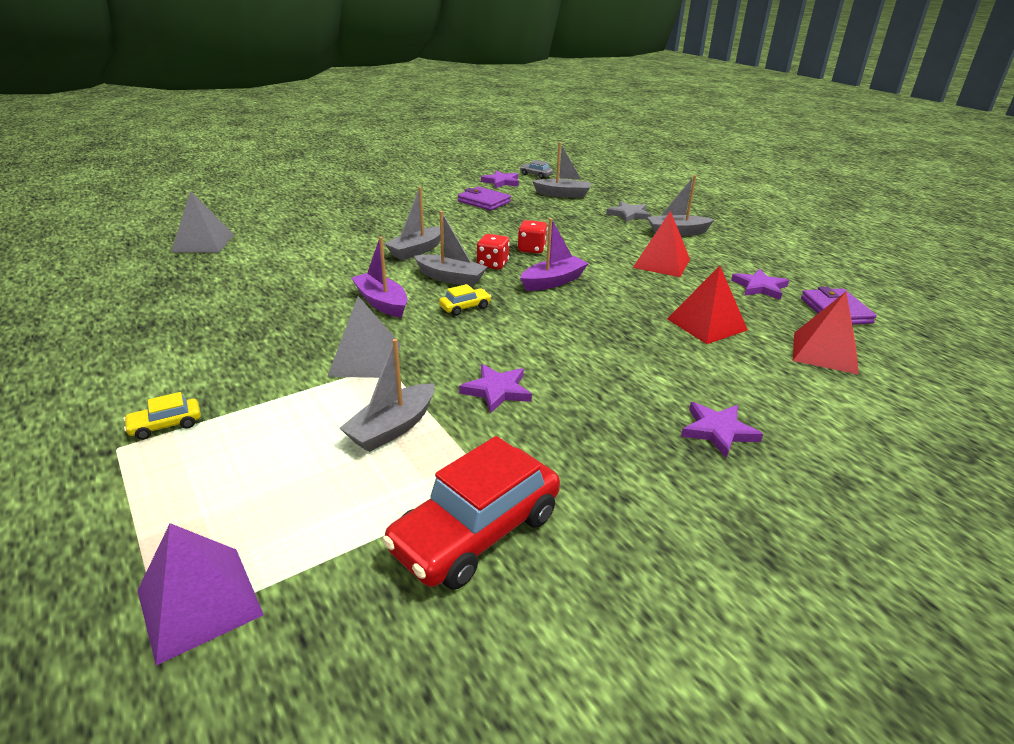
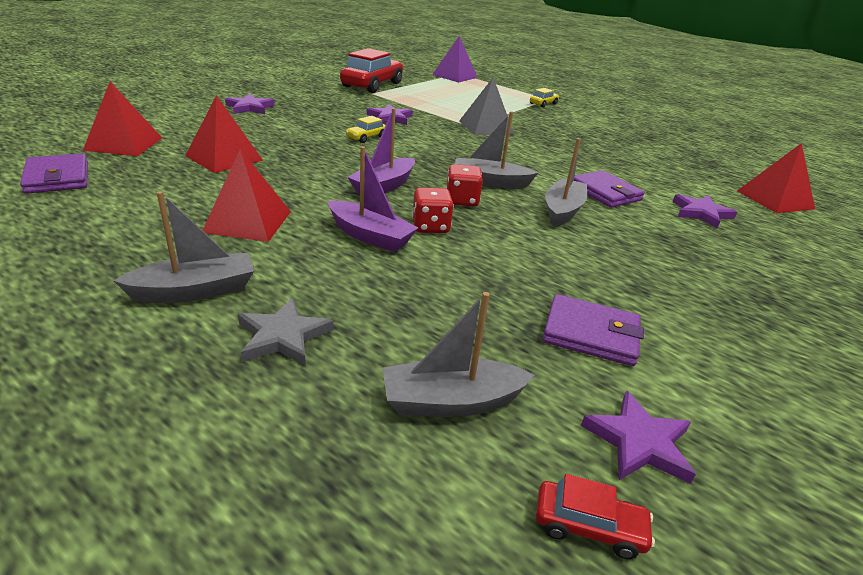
camera: 160 degrees right, 0 degrees up
(203, 243) = (775, 199): grey pyramid -> red pyramid
(354, 261) = (605, 192): none -> purple wallet
(382, 303) = (522, 158): purple boat -> purple boat (370, 236)
(392, 428) = (436, 105): grey boat -> none
(465, 307) = (451, 158): yellow car -> yellow car (366, 137)
(536, 175) = (589, 526): grey car -> red car
(759, 287) = (127, 198): purple star -> purple star (701, 213)

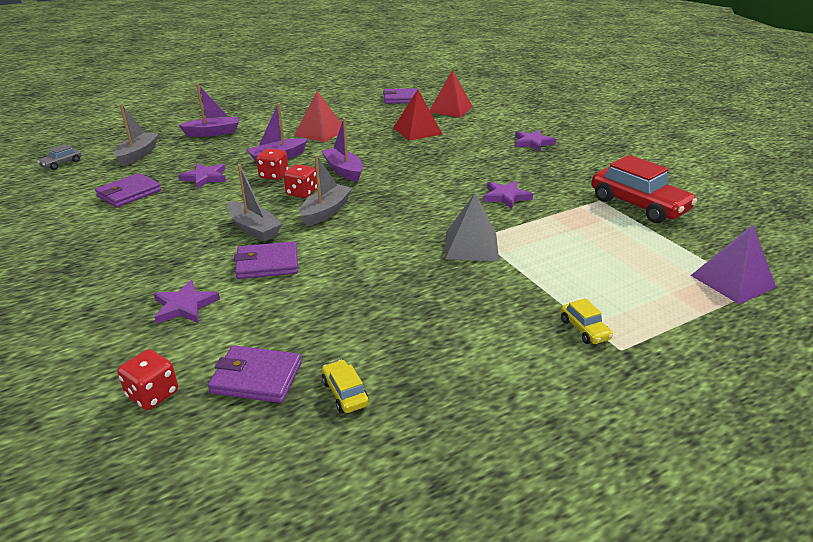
camera: 115 degrees right, 0 degrees up
(195, 291) = (263, 121): grey boat -> none
(283, 336) = (213, 133): grey star -> purple boat
(366, 137) = (448, 178): yellow car -> yellow car (345, 393)
(589, 526) = (62, 164): red car -> grey car
(639, 442) = (68, 182): purple star -> purple star (205, 177)
(709, 173) = (256, 378): none -> purple wallet
(775, 199) = (153, 394): red pyramid -> red dice

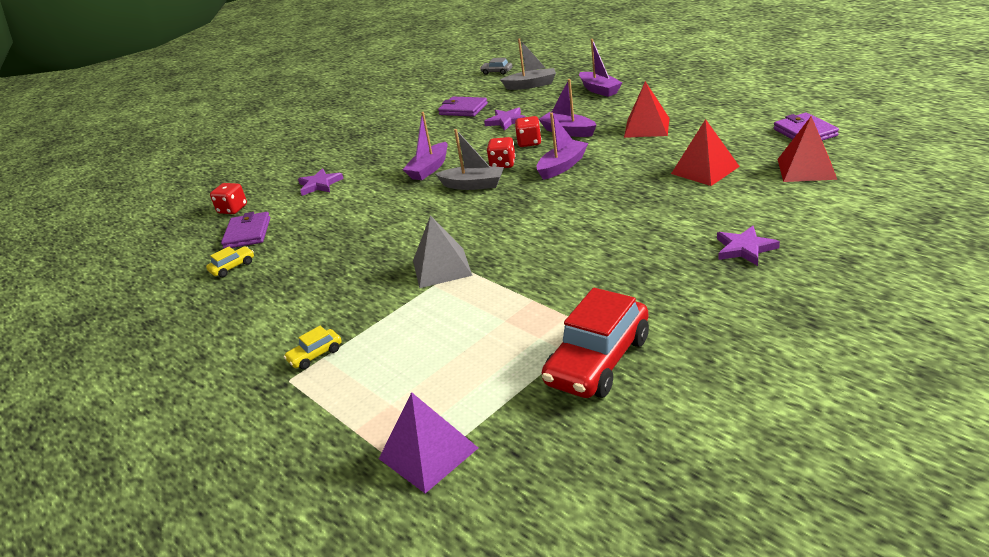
camera: 80 degrees right, 0 degrees up
(254, 229) = (429, 169): grey boat -> purple boat
(267, 264) = (379, 191): purple wallet -> none
(506, 196) = (561, 263): purple star -> none

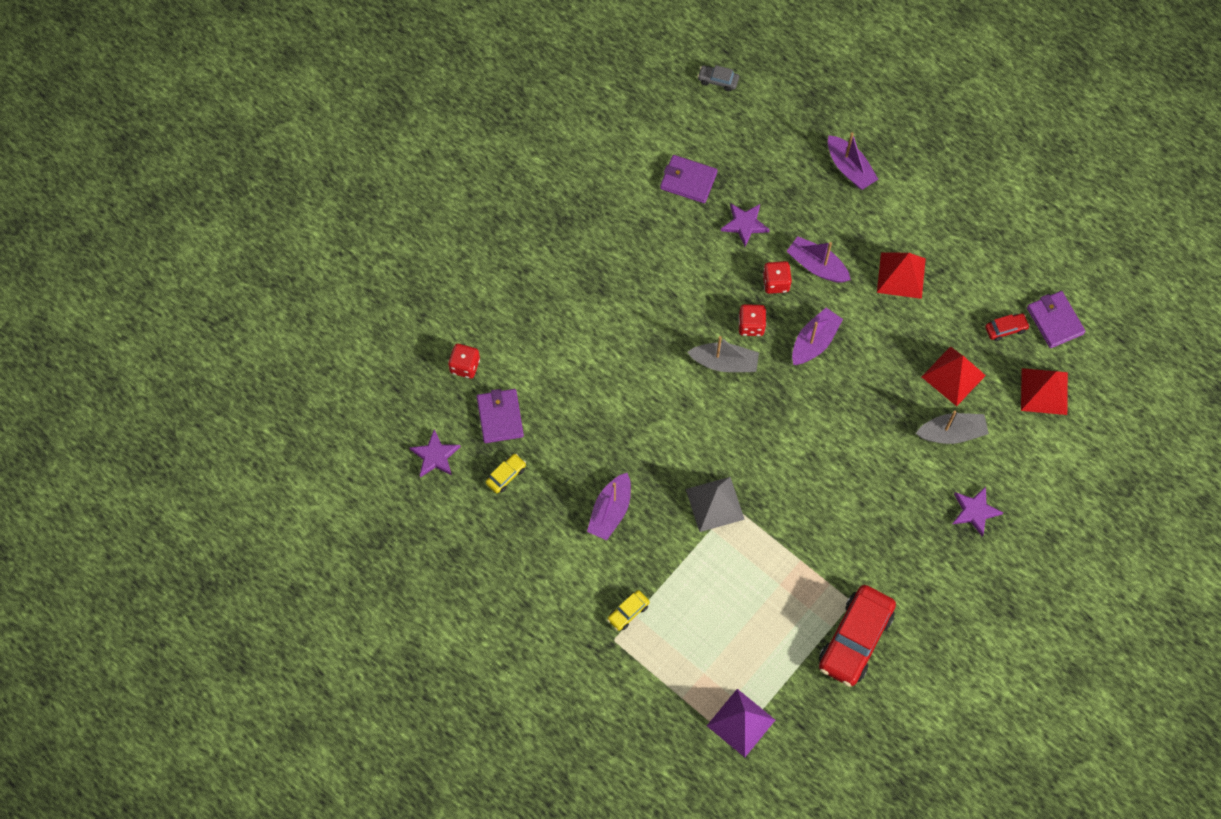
camera: 10 degrees left, 35 degrees up
(320, 184) = (551, 330): purple star -> purple star (435, 456)
(429, 169) = (671, 319): purple boat -> purple boat (610, 511)
(531, 85) = (766, 133): grey boat -> grey boat (951, 433)
(755, 141) = (1005, 329): none -> red car

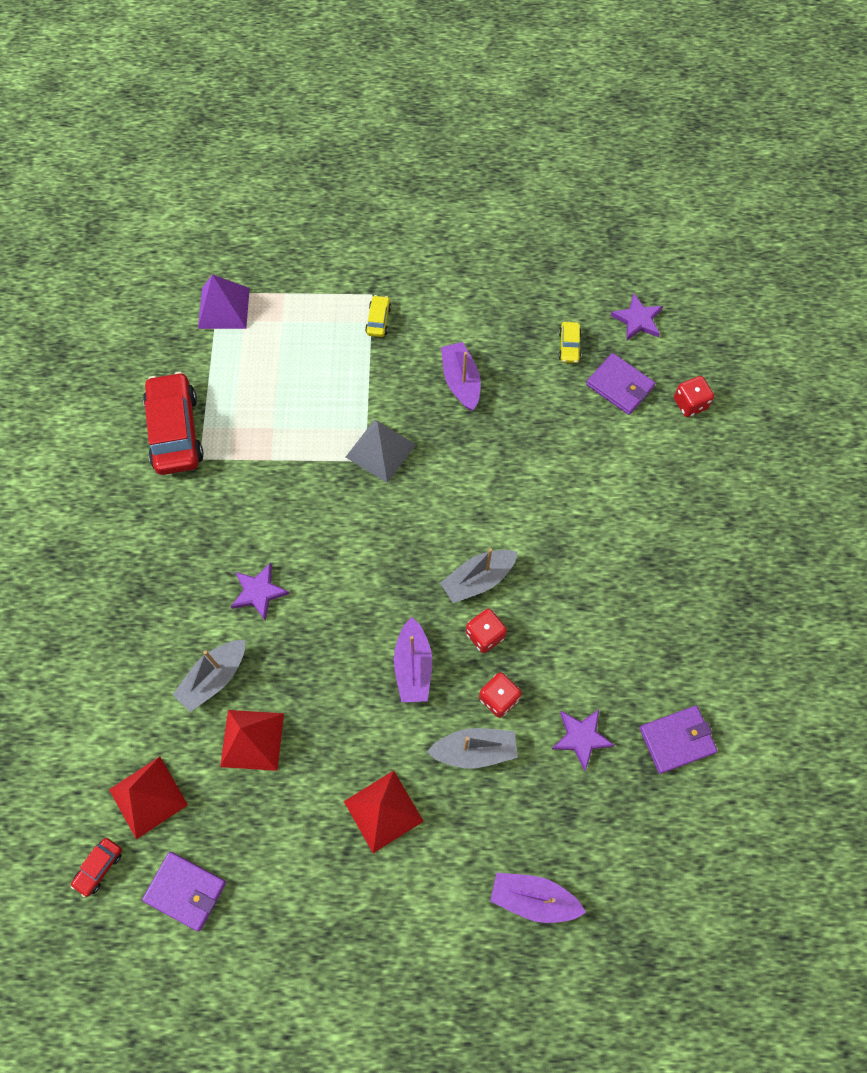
camera: 140 degrees right, 0 degrees up
(718, 81) = (758, 890): grey car -> none
(817, 266) = (474, 750): purple boat -> grey boat
(974, 511) = (141, 618): purple star -> purple star (259, 592)
(1005, 329) = (232, 837): red car -> red car (99, 867)

